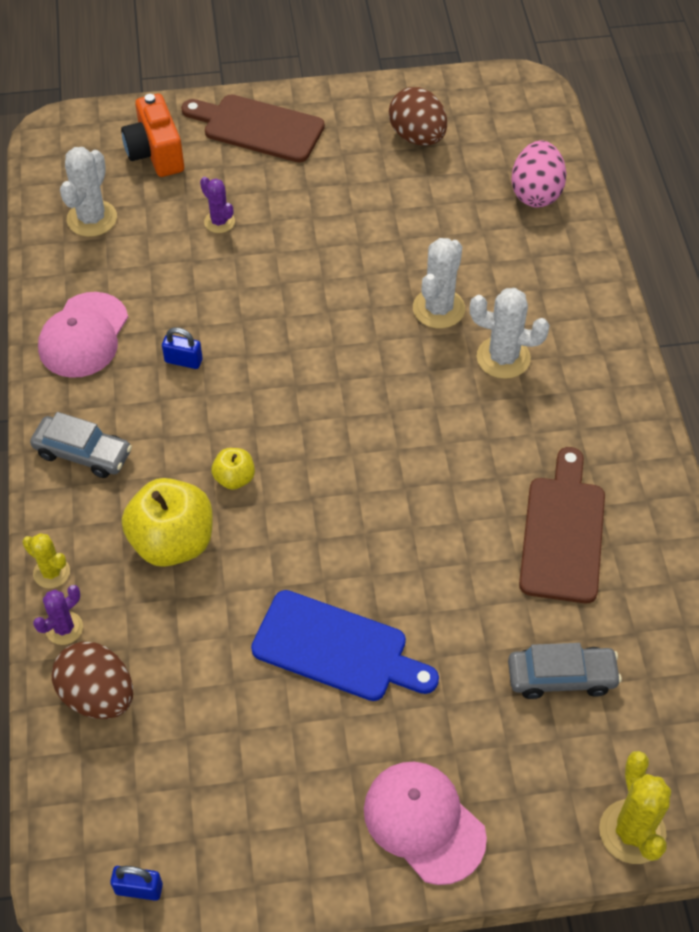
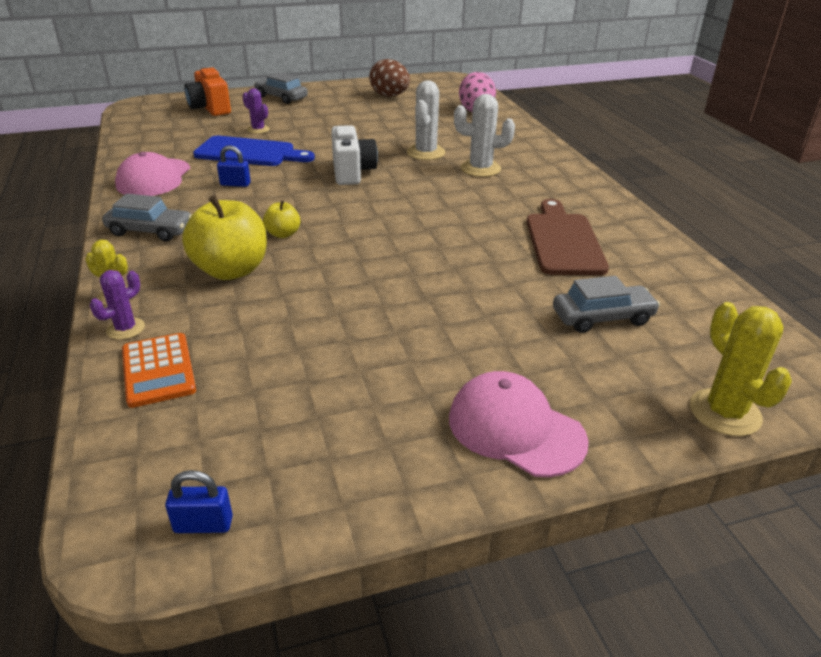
camera: 10 degrees left, 20 degrees down
(92, 218) = (163, 133): white cactus -> none
(98, 695) = (158, 370): brown egg -> orange calculator
(258, 128) = (281, 97): brown cutting board -> grey car
(333, 349) = (352, 172): none -> white camera
(337, 648) = (393, 318): blue cutting board -> blue cutting board (249, 153)

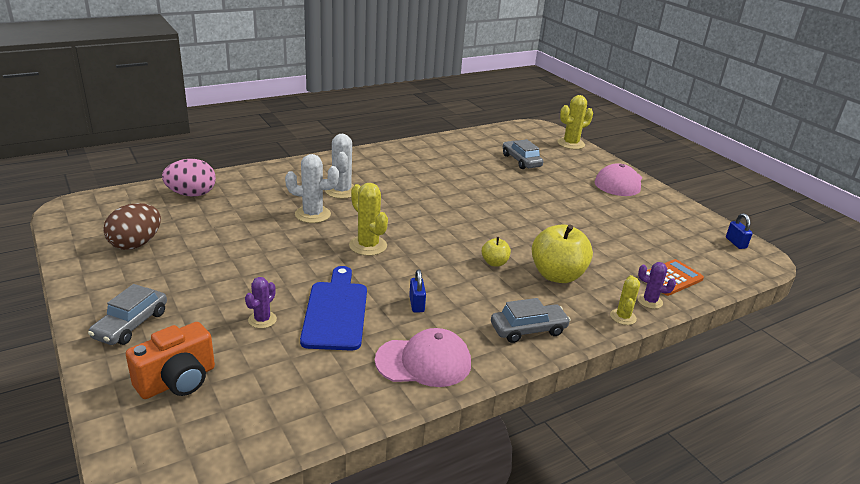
camera: 105 degrees left, 5 degrees down
(150, 231) = (528, 330): grey car -> grey car turned 75 degrees clockwise
(352, 172) = (368, 246): white camera -> yellow cactus
(563, 241) = (446, 166): brown cutting board -> none

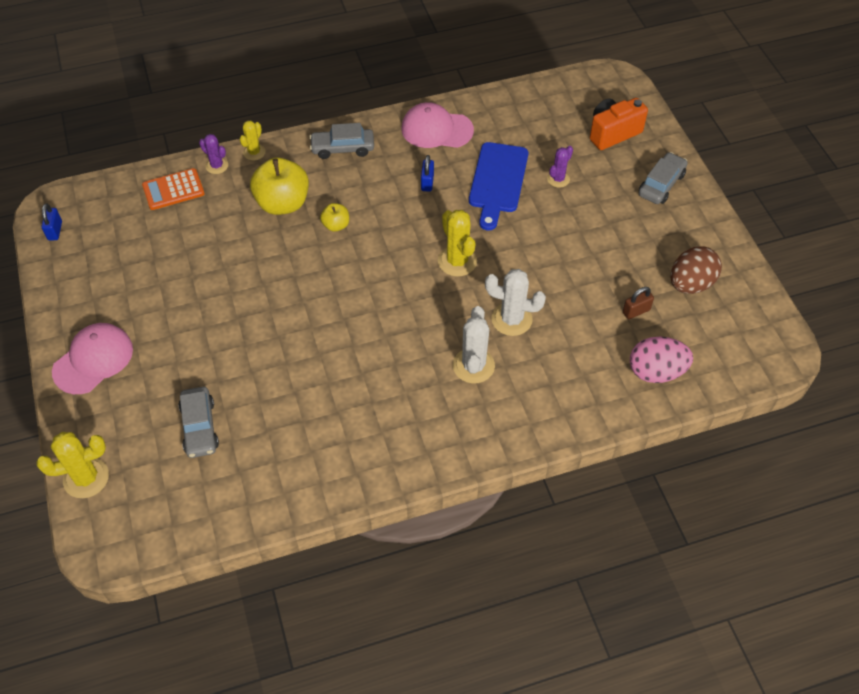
camera: 165 degrees left, 25 degrees up
(198, 224) = (636, 311): none -> brown padlock

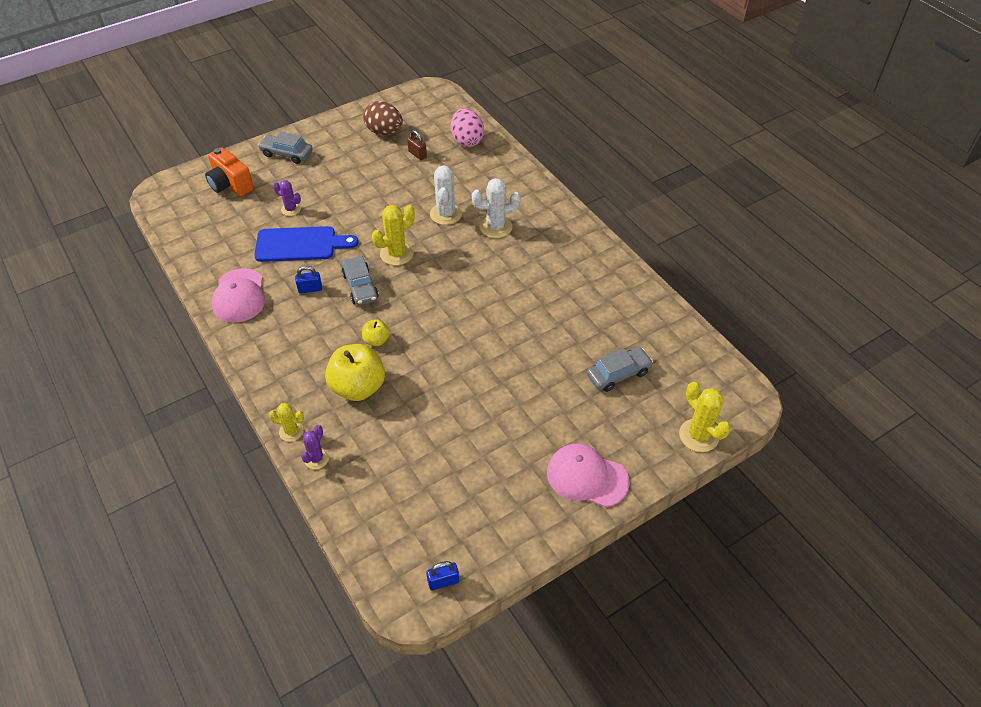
camera: 105 degrees left, 5 degrees down
(173, 190) = (358, 487): orange calculator -> none
(342, 148) = (275, 359): grey car -> grey car (360, 286)

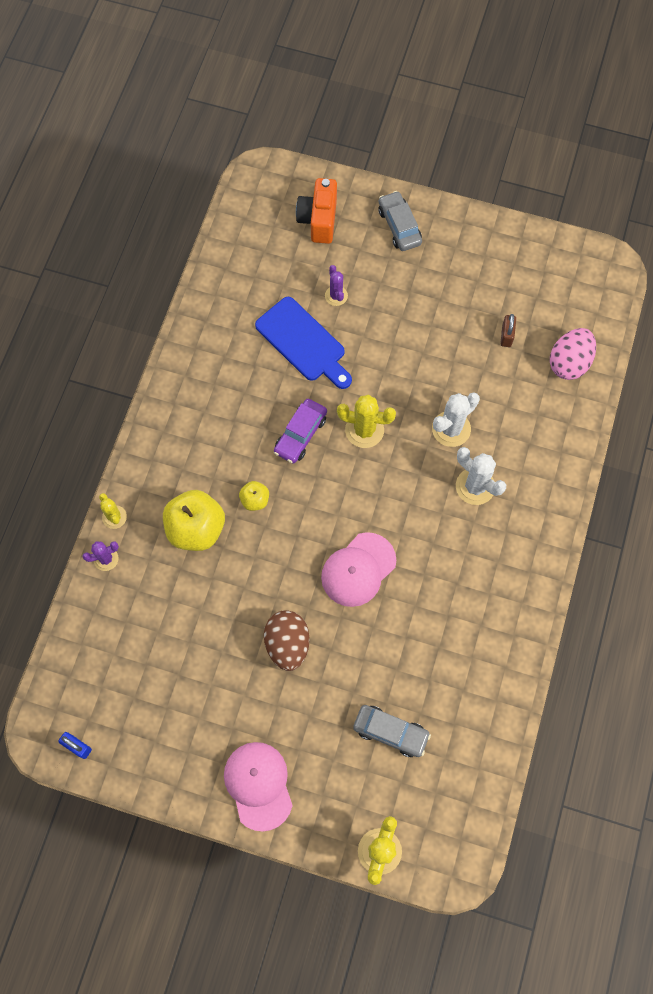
camera: 50 degrees right, 20 degrees up
(239, 296) = (207, 350): pink cap -> pink cap (358, 569)
(310, 289) = (262, 397): blue padlock -> none
(360, 286) = (300, 434): grey car -> purple car
(384, 132) = (508, 280): brown egg -> brown egg (287, 644)

